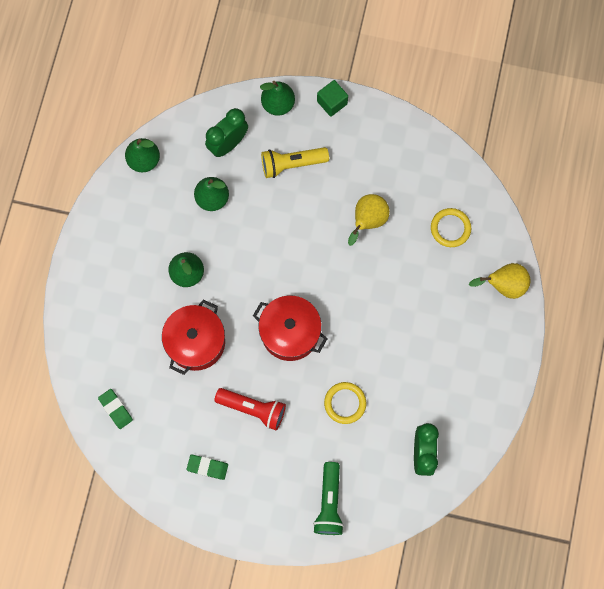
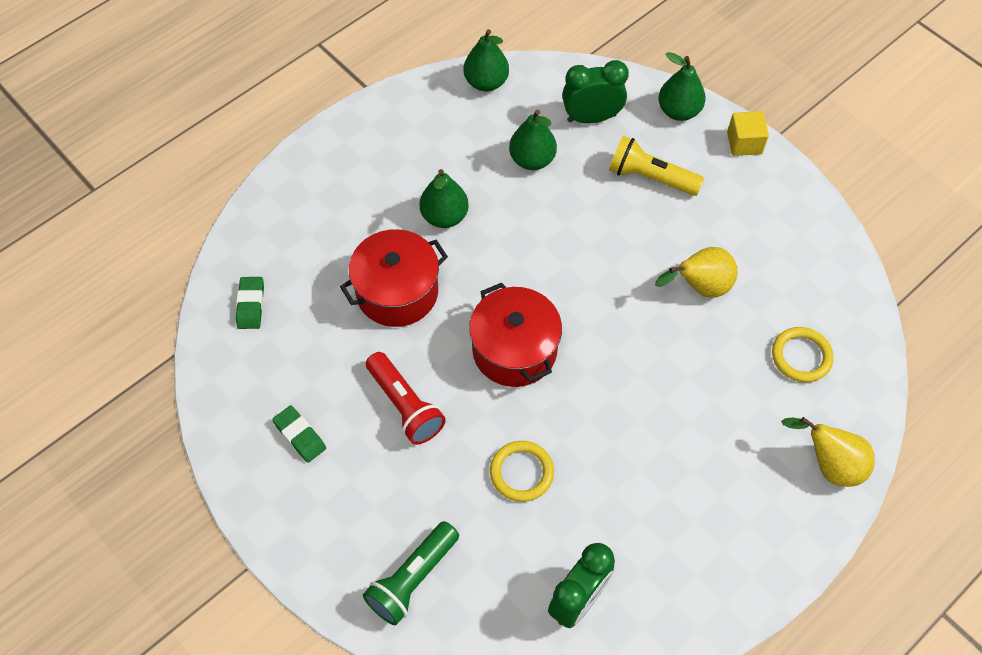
camera: 35 degrees right, 15 degrees down
(332, 102) = (744, 143): green cube -> yellow cube

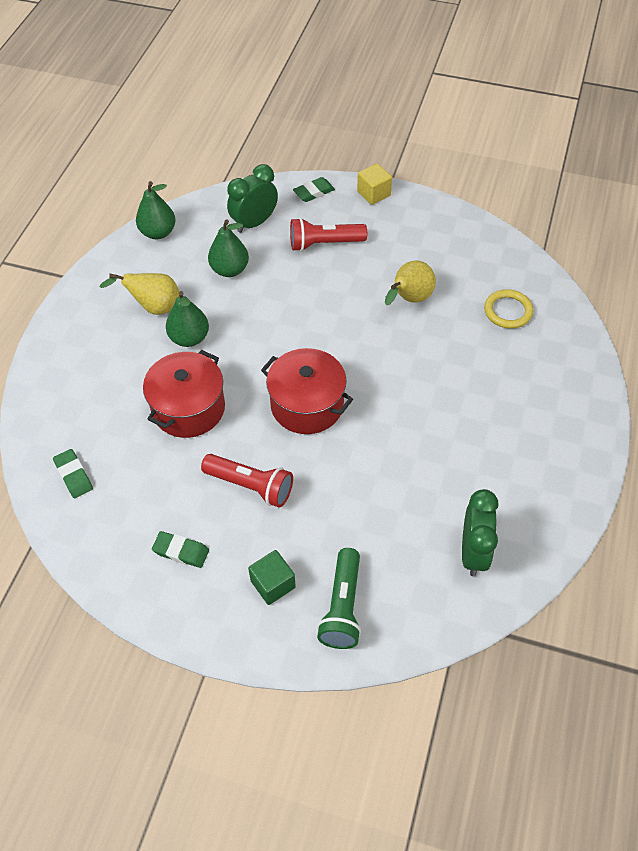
camera: 30 degrees left, 5 degrees down
(362, 517) = (273, 584): none -> green cube
(521, 472) = (371, 486): yellow ring -> none
(650, 177) = (324, 243): yellow flashlight -> red flashlight
(678, 111) = (314, 192): green pear -> green eraser
(829, 464) = (575, 370): yellow pear -> yellow pear (154, 307)

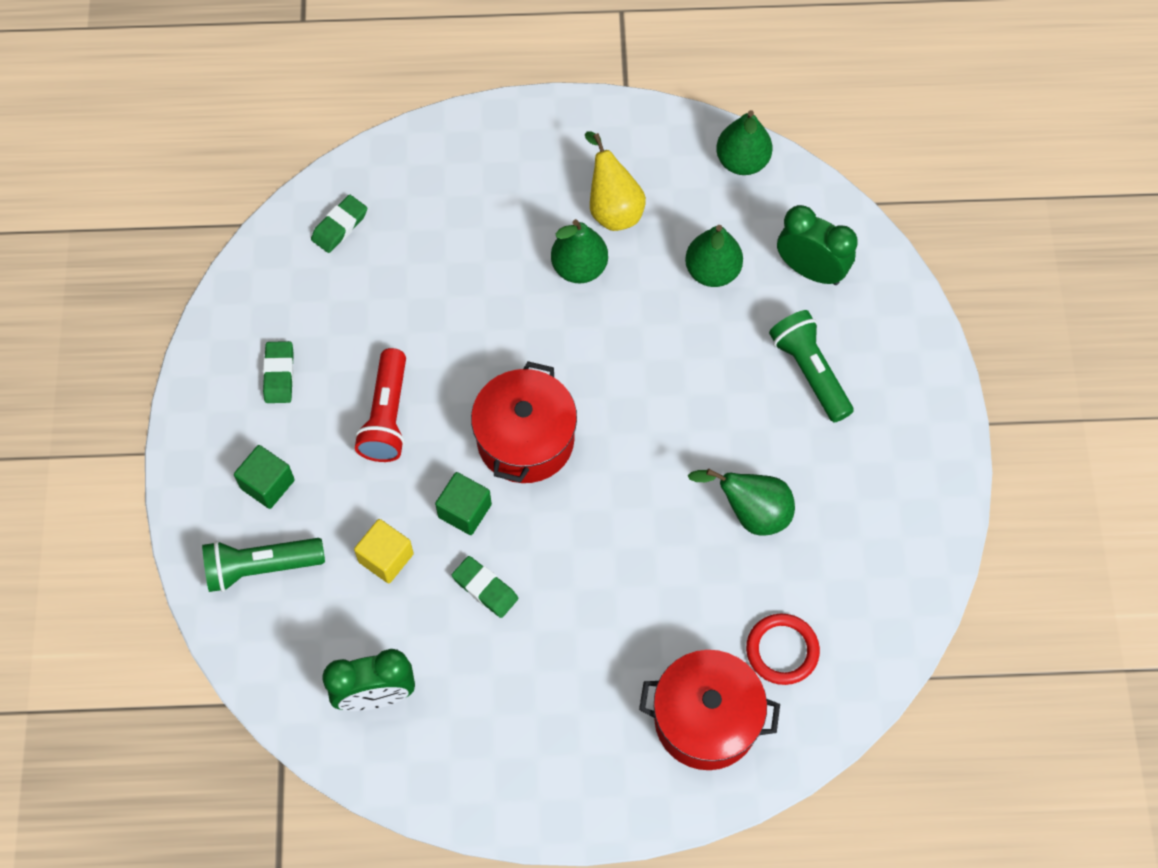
camera: 70 degrees right, 10 degrees up
(188, 408) = (473, 308): red pot -> red pot (706, 719)
(314, 192) = (905, 326): green eraser -> green eraser (485, 588)
(324, 243) = (809, 371): red flashlight -> green flashlight
(347, 456) = (464, 511): none -> green cube
(373, 193) = (939, 406): yellow cube -> yellow cube (386, 558)
(409, 299) = (751, 512): yellow pear -> green pear
(508, 311) = (782, 650): yellow ring -> red ring

